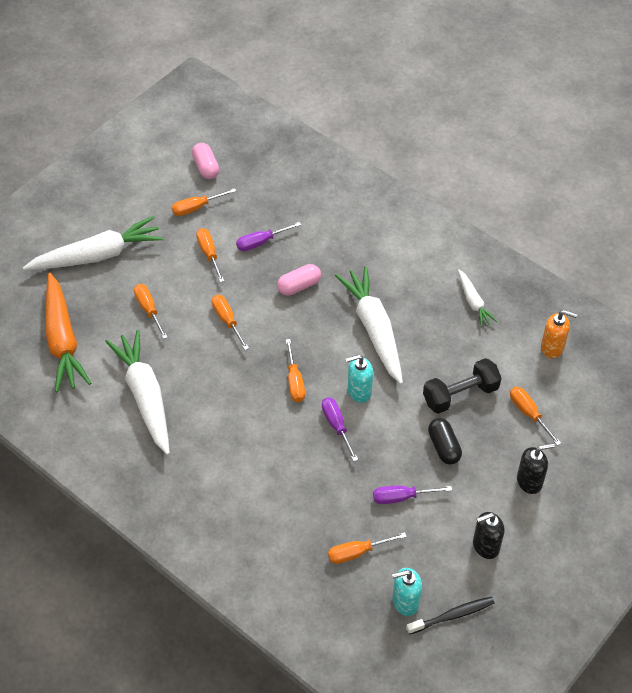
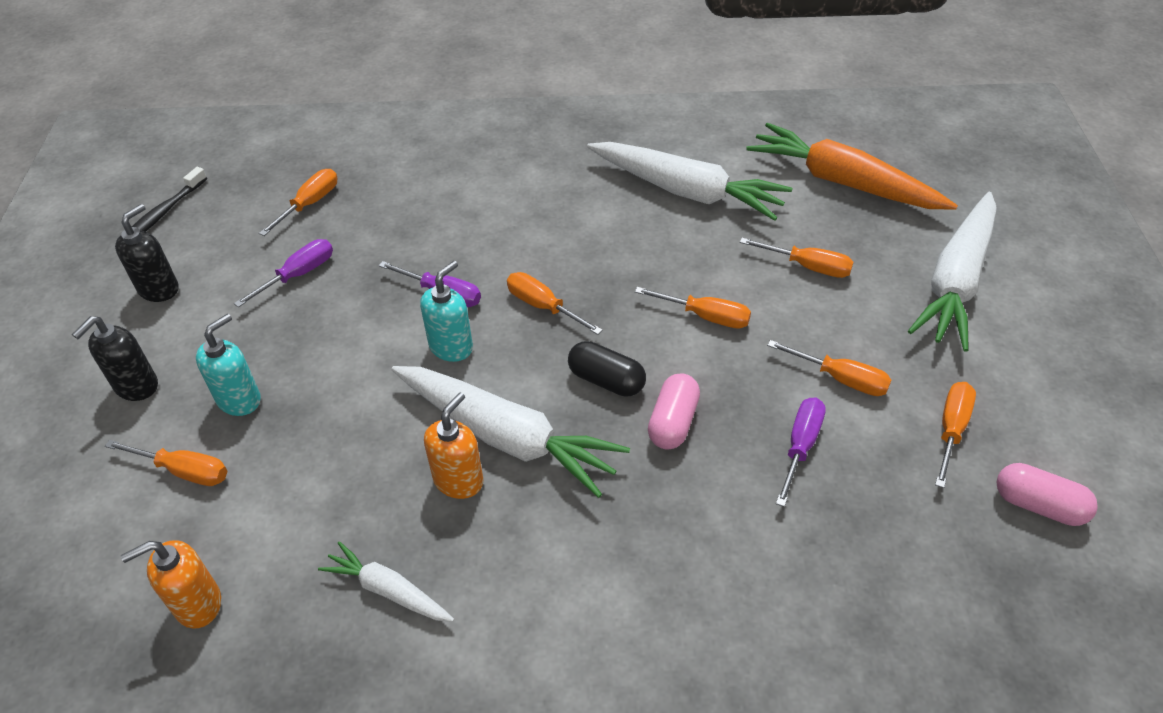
camera: 140 degrees right, 5 degrees down
(405, 601) = (224, 197): turquoise soap dispenser -> turquoise soap dispenser (239, 399)
(411, 325) = (459, 480): none -> orange soap dispenser
(444, 447) = (284, 355): black capsule -> black capsule (606, 380)
(460, 394) = (306, 431): black dumbbell -> none

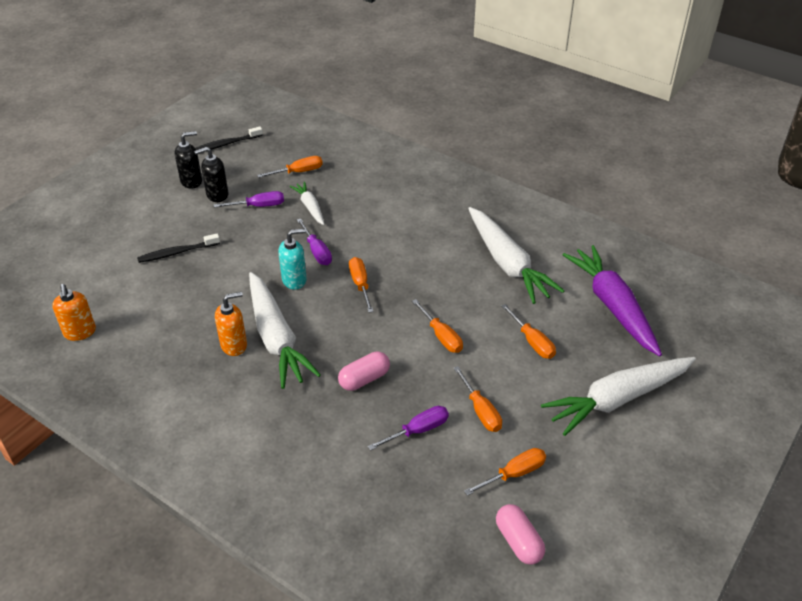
camera: 35 degrees right, 5 degrees down
(136, 386) = (141, 223): black soap dispenser -> black soap dispenser (217, 195)
(185, 471) = (126, 272): orange screwdriver -> none
(197, 604) = (80, 332): orange soap dispenser -> orange soap dispenser turned 120 degrees counterclockwise
(239, 399) = (177, 252): turquoise soap dispenser -> black toothbrush
(388, 590) = (157, 374): white carrot -> white carrot (310, 207)
(606, 380) = (353, 339): black capsule -> none
(843, 182) = (612, 306): orange carrot -> purple carrot

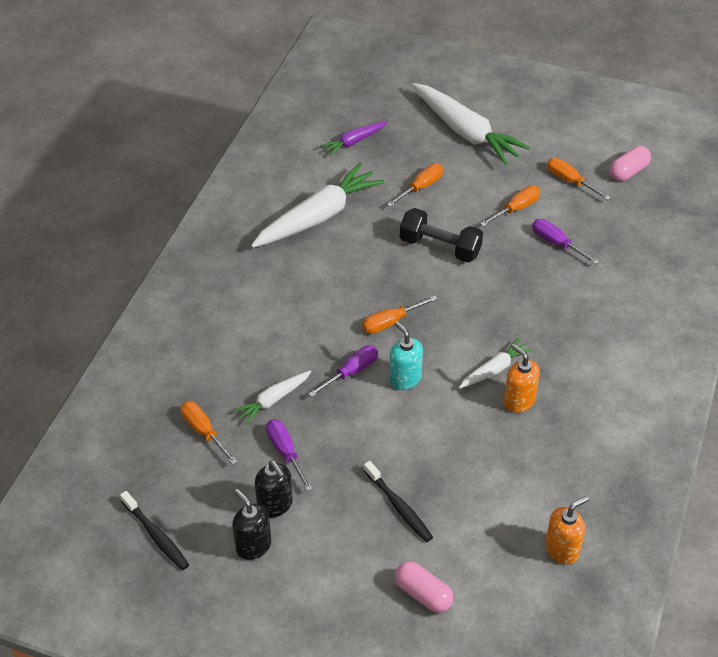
camera: 105 degrees left, 5 degrees up
(276, 338) = (494, 369): white carrot -> white carrot, size x0.51
(364, 379) = (516, 290): pink capsule -> pink capsule (423, 594)
(441, 336) = (440, 247): orange screwdriver -> black dumbbell
(612, 306) = (353, 142): purple carrot -> purple carrot, size x0.51

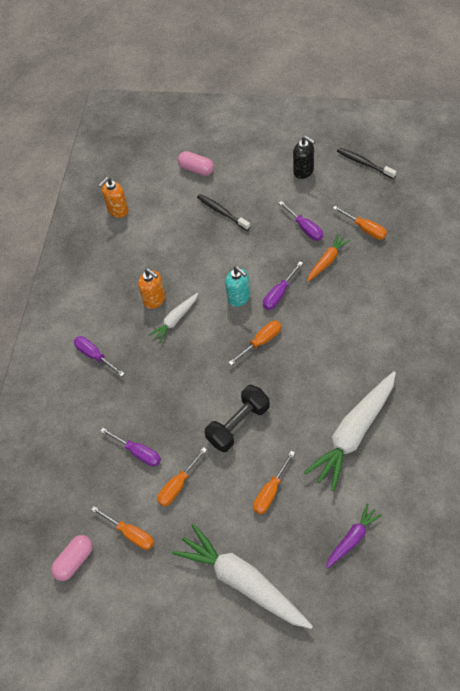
camera: 175 degrees right, 10 degrees up
(273, 400) = (327, 261): white carrot -> orange carrot
(275, 505) = (299, 195): black soap dispenser -> none
(440, 247) = (238, 424): black dumbbell -> black dumbbell turned 60 degrees counterclockwise
(604, 349) = (94, 355): none -> purple screwdriver

